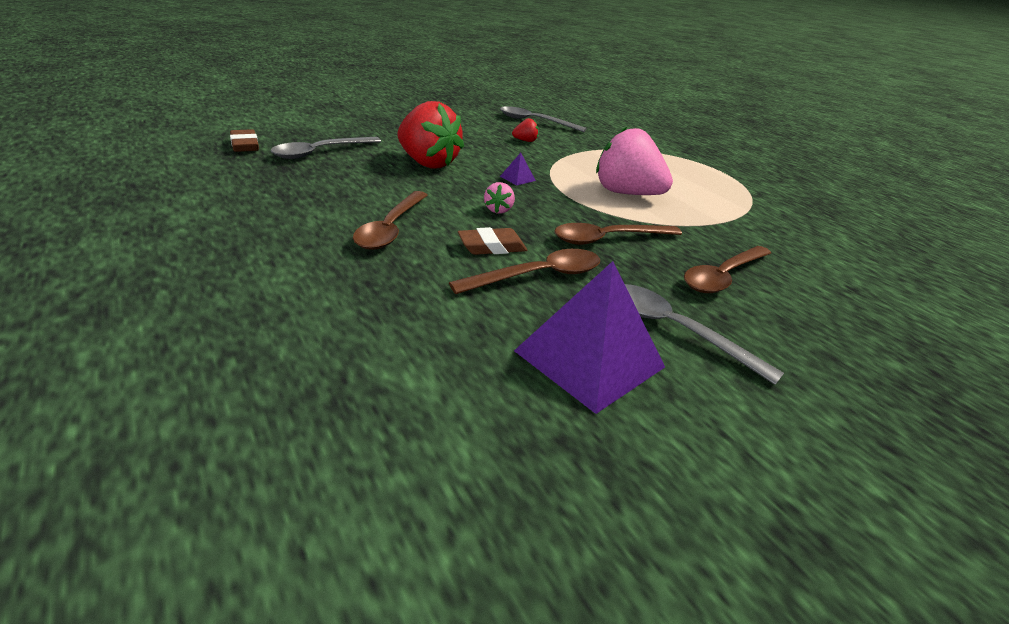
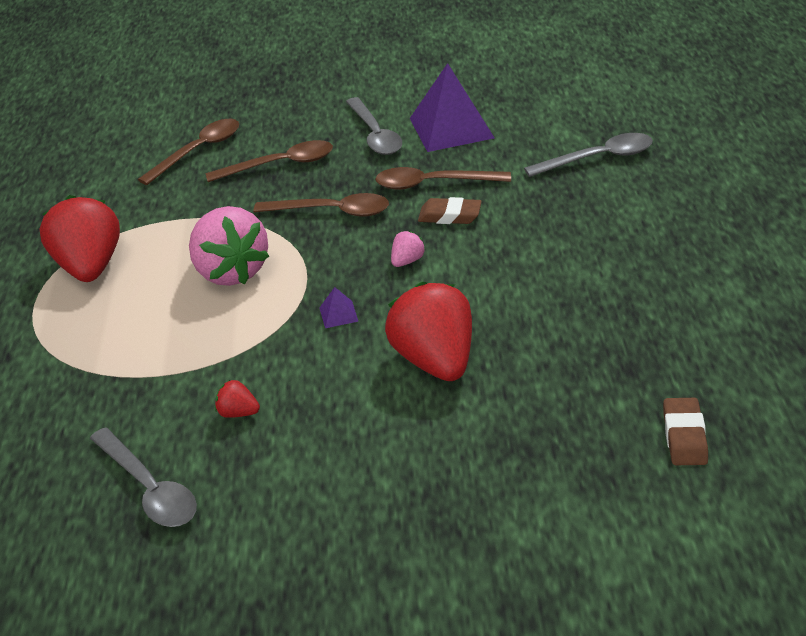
camera: 145 degrees left, 5 degrees up
(321, 152) = (576, 404): grey spoon -> grey spoon (598, 158)
(391, 228) = (531, 248): brown spoon -> brown spoon (198, 151)
(726, 188) = (90, 267): none -> red strawberry

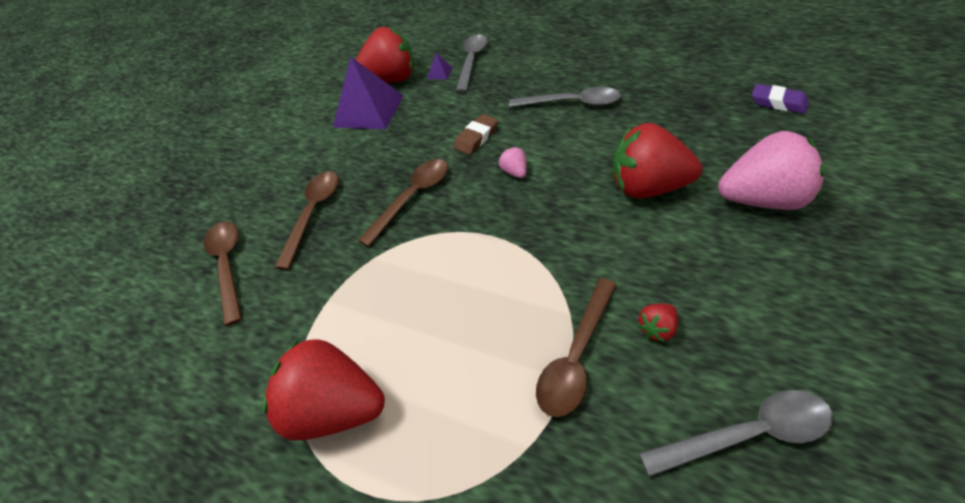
camera: 60 degrees left, 10 degrees up
(231, 272) = (442, 285): pink strawberry -> pink strawberry (762, 200)
(338, 314) = (555, 227): purple pyramid -> purple pyramid (440, 73)
(375, 135) = (334, 149): grey spoon -> grey spoon (572, 103)
(433, 184) = (429, 136): brown spoon -> brown spoon (576, 356)
(518, 117) = (391, 80): none -> red strawberry
(684, 436) = (778, 103): brown eraser -> purple eraser

